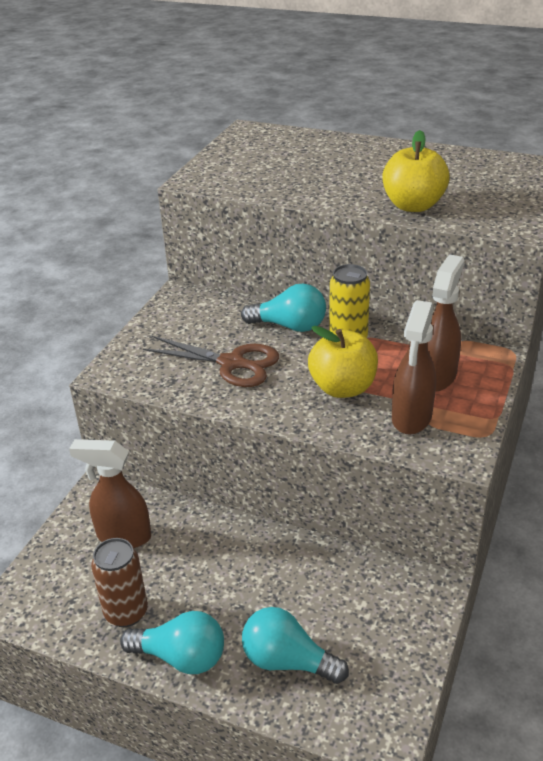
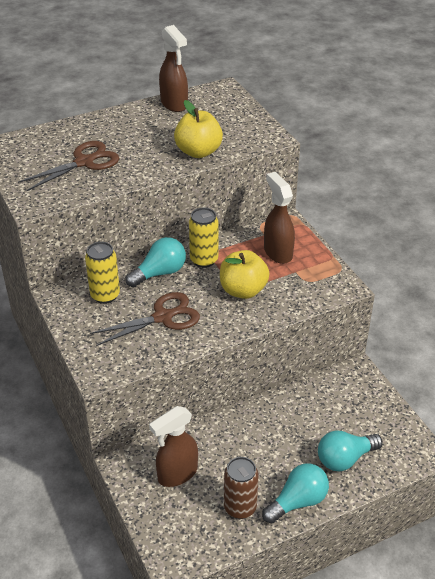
camera: 50 degrees left, 5 degrees up
(215, 316) = (105, 295): none -> yellow can
(291, 169) = (84, 162): none -> brown scissors
(411, 418) = (298, 284): brown spray bottle -> brown spray bottle (174, 104)

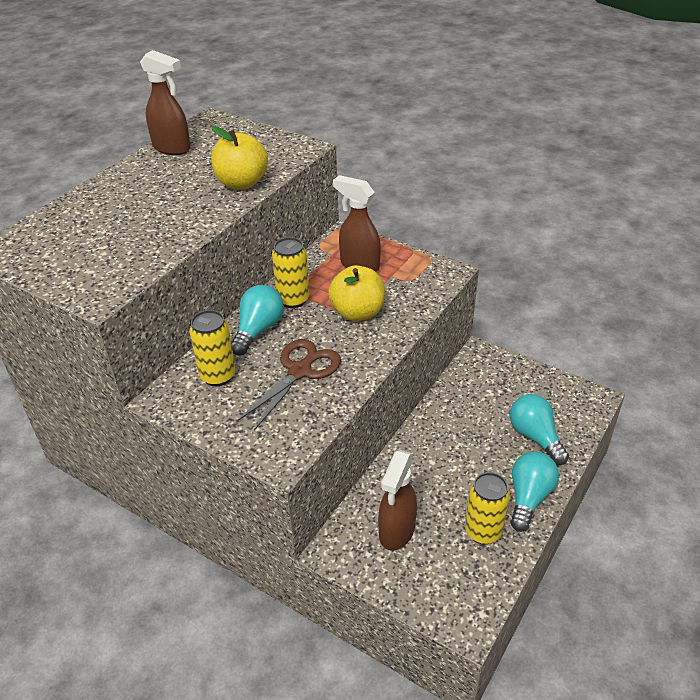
camera: 30 degrees left, 0 degrees up
(84, 162) = (122, 234): brown scissors -> none
(240, 507) = (483, 531): brown can -> yellow can
(345, 459) = (535, 437): turquoise light bulb -> turquoise light bulb turned 120 degrees clockwise

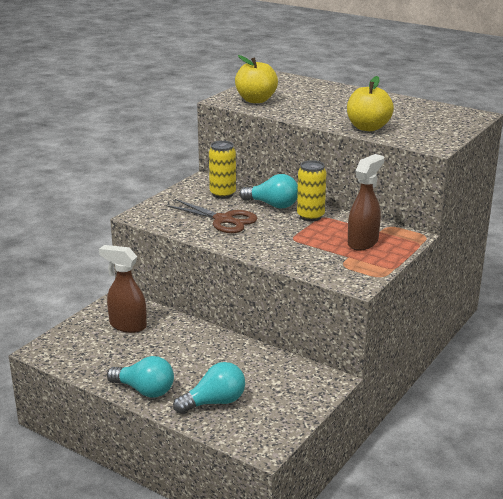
camera: 90 degrees right, 15 degrees down
(172, 148) = (420, 106): brown spray bottle -> none
(357, 312) = (294, 241): yellow apple -> yellow apple (256, 100)
(483, 531) = (116, 364): yellow can -> none

